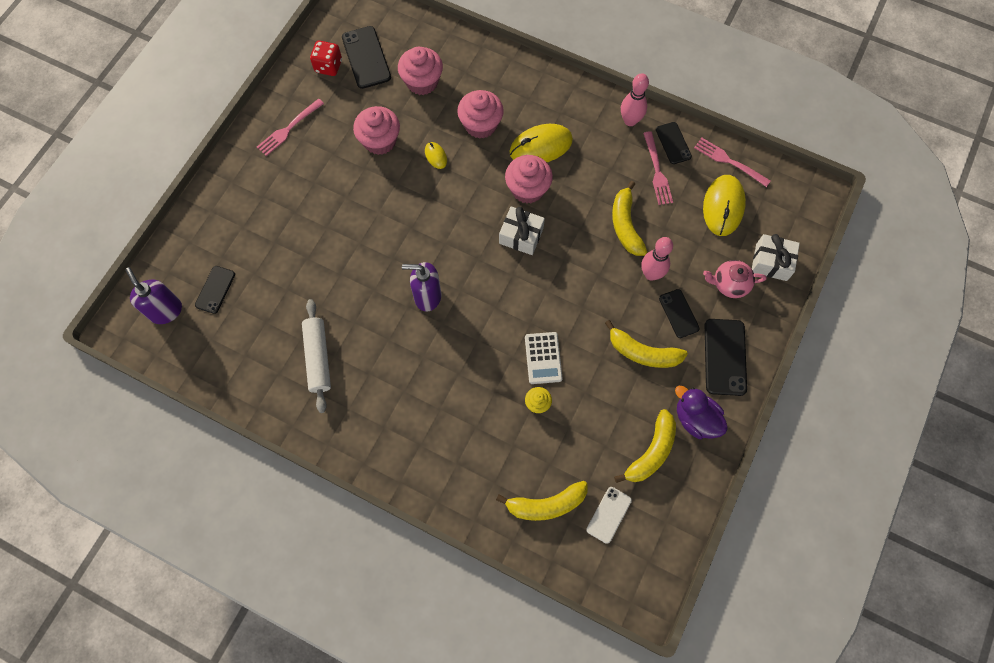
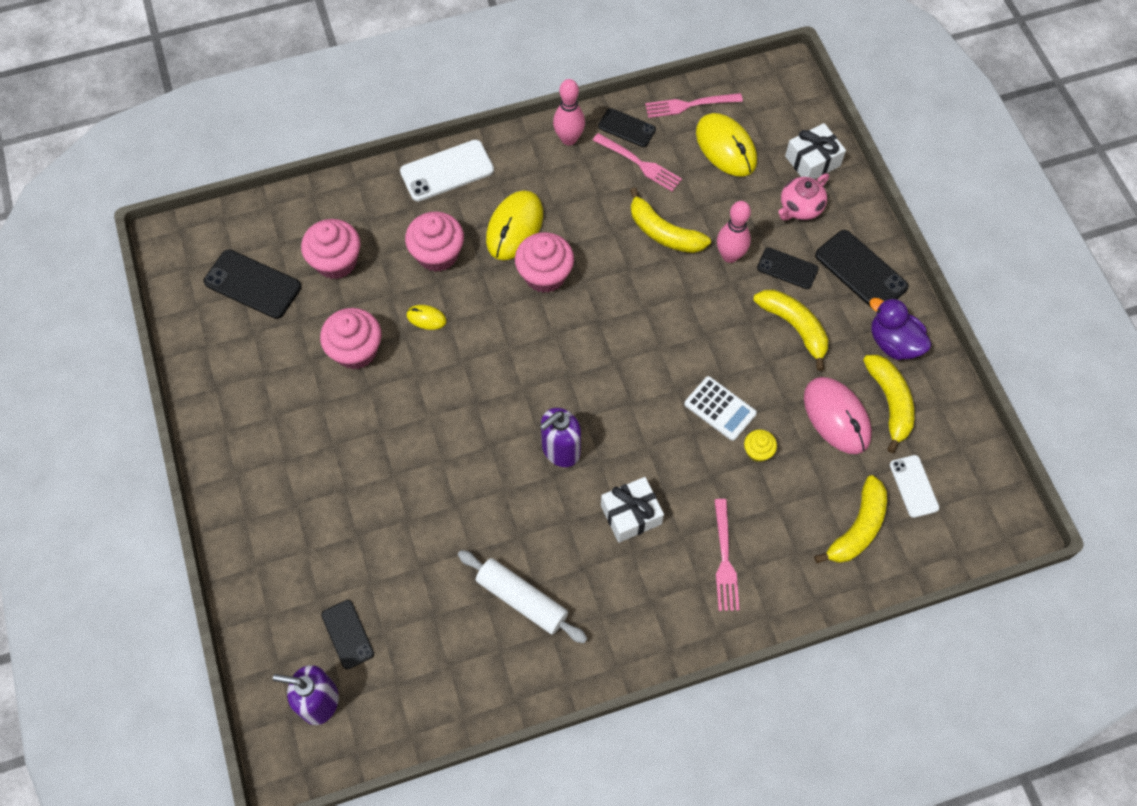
camera: 45 degrees left, 5 degrees down
(289, 129) = (248, 417): pink fork -> pink fork (724, 559)
(328, 66) = (222, 324): red dice -> none
(521, 236) = (584, 321): white gift -> white gift (631, 514)
(538, 81) = (447, 171): none -> white phone
(608, 428) = (836, 416): none -> pink mouse
(643, 352) = (794, 327): yellow banana -> yellow banana turned 105 degrees counterclockwise
(695, 419) = (893, 343): purple duck -> purple duck turned 45 degrees clockwise

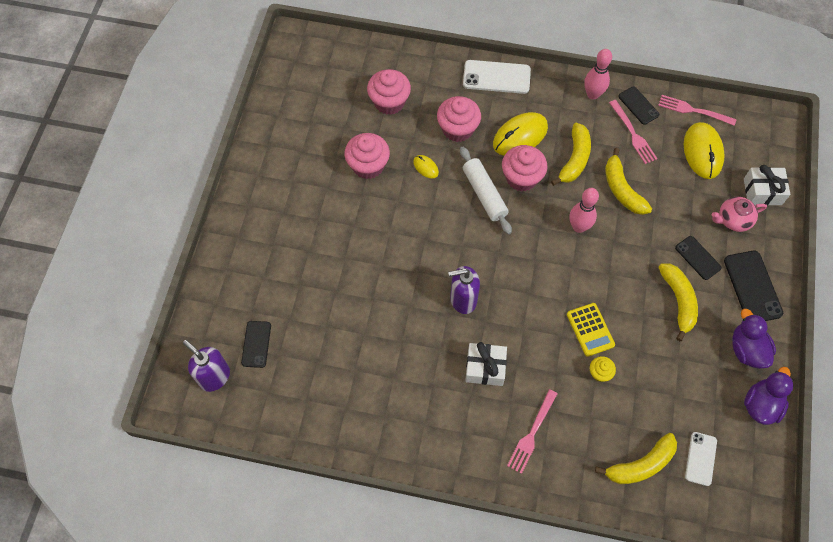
camera: 30 degrees right, 0 degrees up
(253, 284) = (328, 91): black phone -> none
(522, 600) = (379, 384): white rolling pin -> white rolling pin (484, 194)
(720, 409) = (590, 329): white calculator -> yellow calculator
(730, 256) = (660, 228): pink bowling pin -> pink bowling pin (579, 227)
(836, 416) = (672, 379): pink mouse -> none
(889, 403) = (718, 390): yellow banana -> yellow banana (574, 159)
(940, 394) = (761, 405): none -> purple duck

